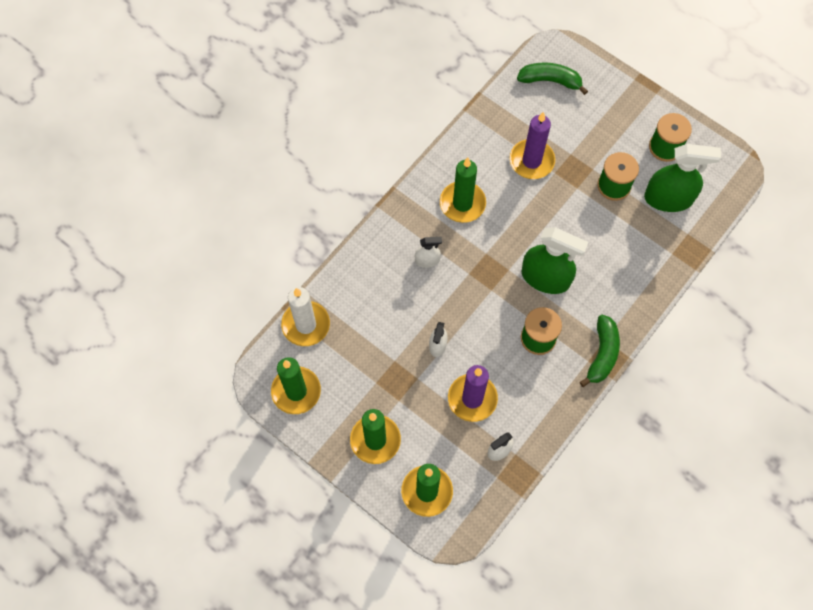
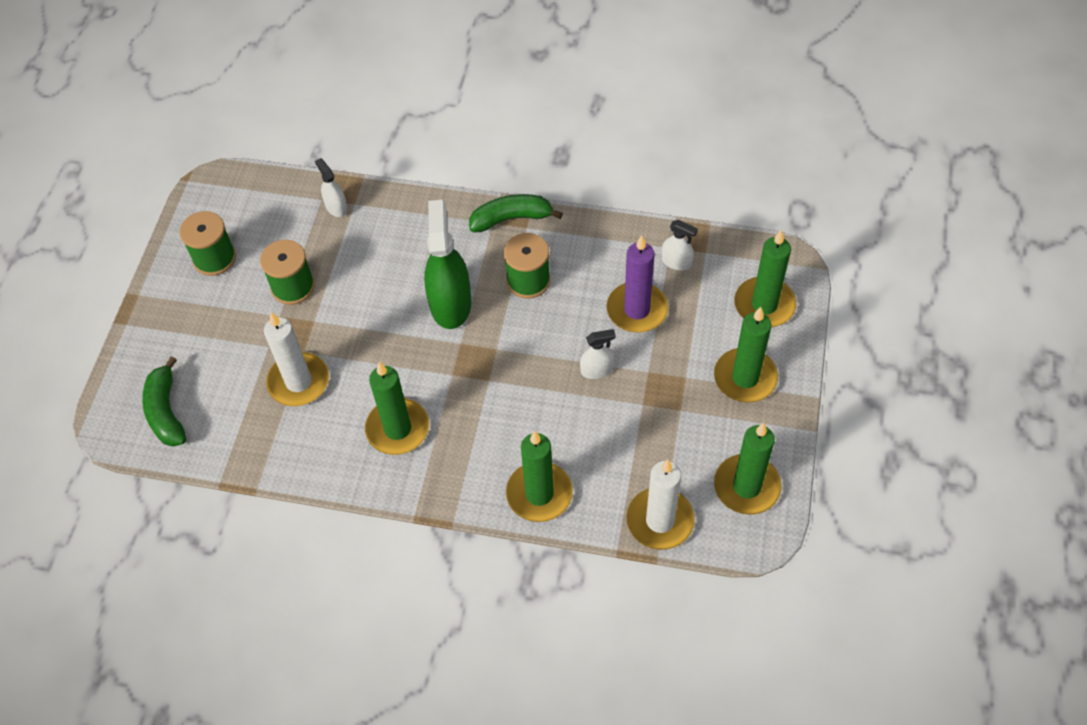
camera: 115 degrees left, 10 degrees down
(367, 264) = (539, 494): none -> green candle
(427, 260) = (496, 430): white spray bottle -> white spray bottle (336, 207)
(531, 161) = (298, 382): purple candle -> white candle
(668, 198) = (284, 231): green spray bottle -> none

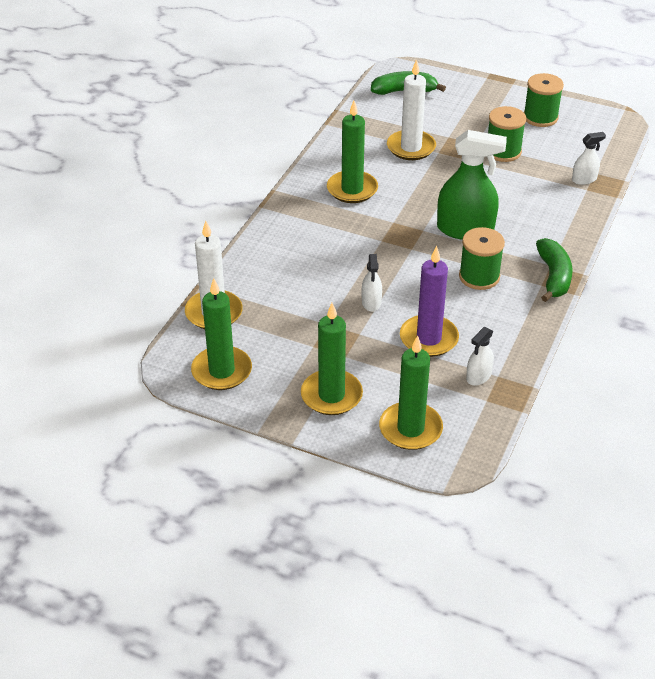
camera: 100 degrees right, 15 degrees down
(539, 494) = (266, 252): green candle -> none

